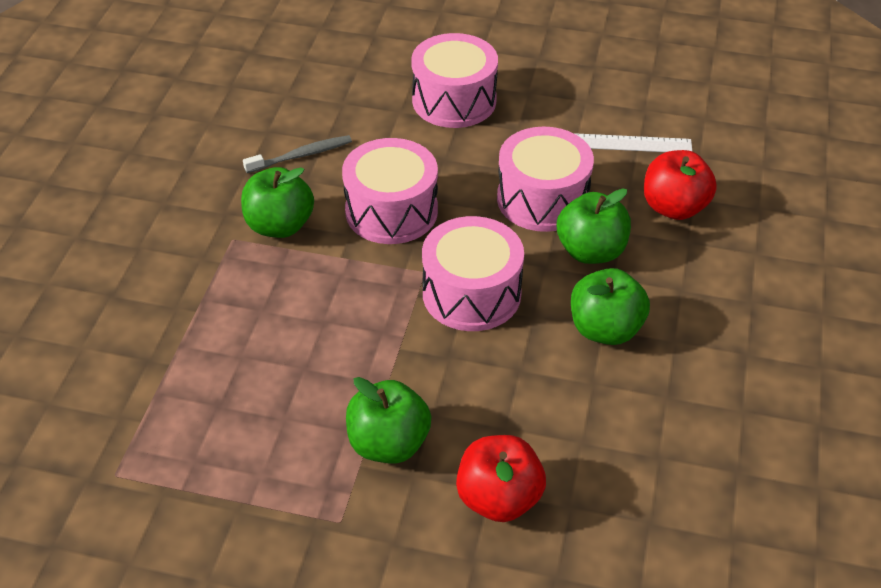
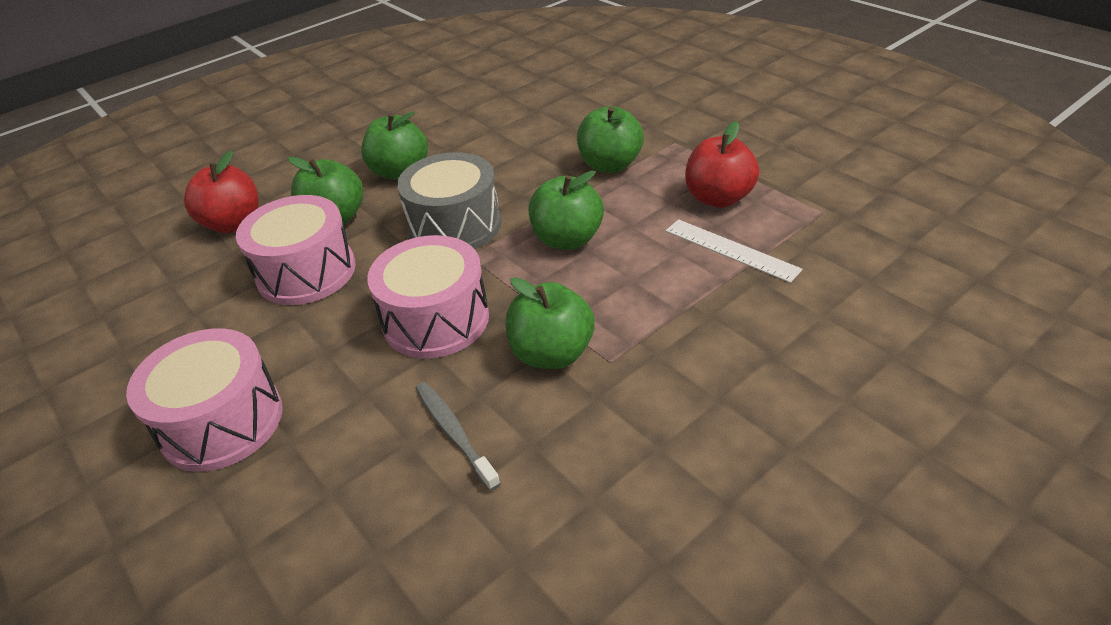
camera: 140 degrees left, 5 degrees down
(301, 155) = (454, 433): grey toothbrush -> grey toothbrush turned 45 degrees clockwise
(352, 325) = (567, 240): none -> green apple
(471, 294) = (455, 226): pink drum -> grey drum
(499, 499) = (570, 123): red apple -> red apple (718, 198)
(629, 144) = (169, 288): white ruler -> white ruler (731, 250)

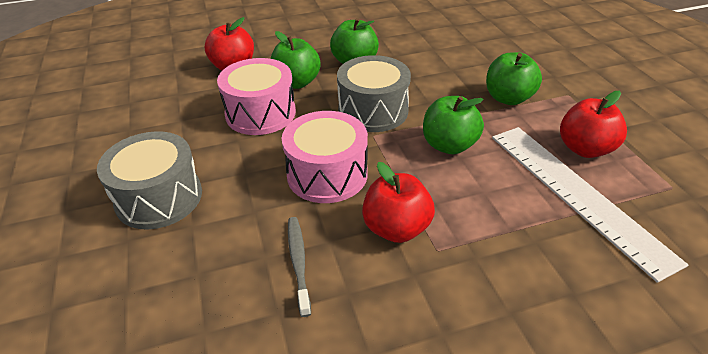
camera: 20 degrees right, 0 degrees up
(222, 422) = (159, 197): pink drum -> grey drum
(552, 353) = (396, 228): green apple -> red apple
(731, 250) = (576, 194): white ruler -> white ruler, size x1.86

